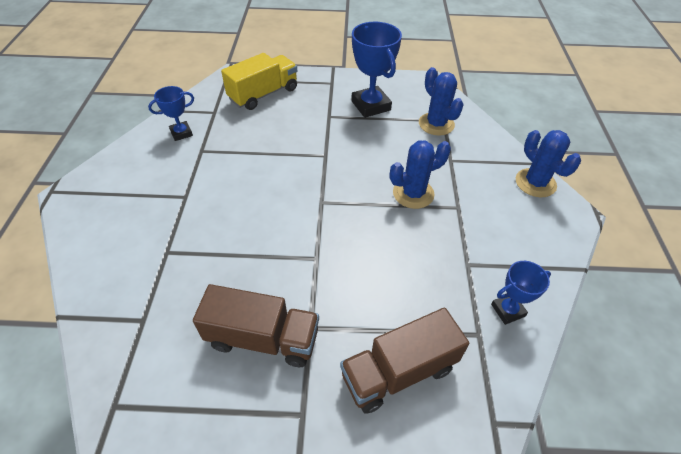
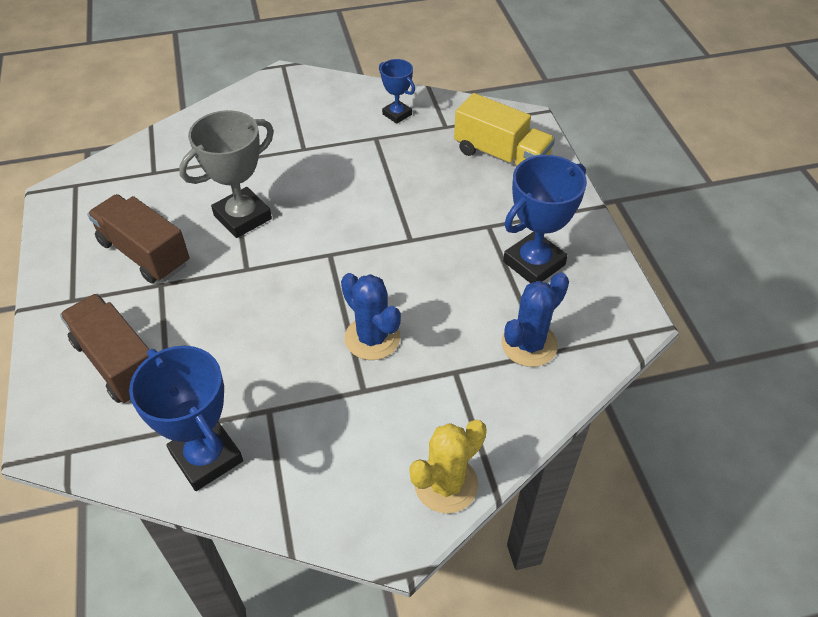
camera: 75 degrees right, 0 degrees up
(251, 252) = (242, 217): none -> grey trophy
(263, 338) = (144, 253): brown truck -> brown truck turned 135 degrees clockwise
(507, 310) = (207, 457): blue trophy -> blue trophy, size x1.76
(535, 183) = (446, 484): blue cactus -> yellow cactus

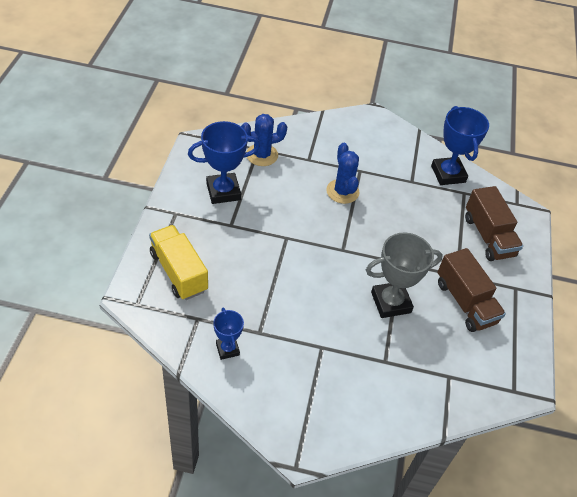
camera: 160 degrees left, 0 degrees up
(446, 484) = (342, 122): yellow cactus -> none

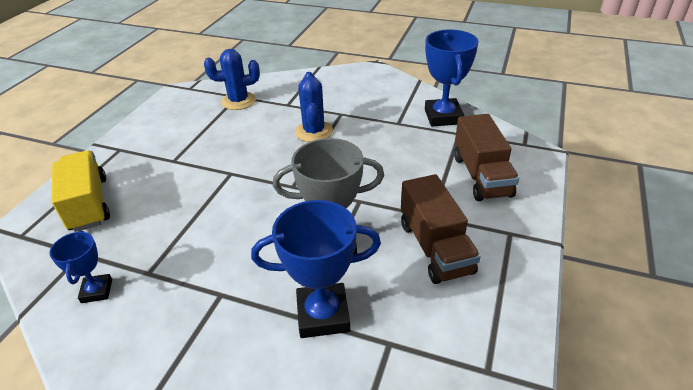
camera: 15 degrees right, 10 degrees down
(223, 191) = (181, 131): blue trophy -> blue trophy (323, 315)

